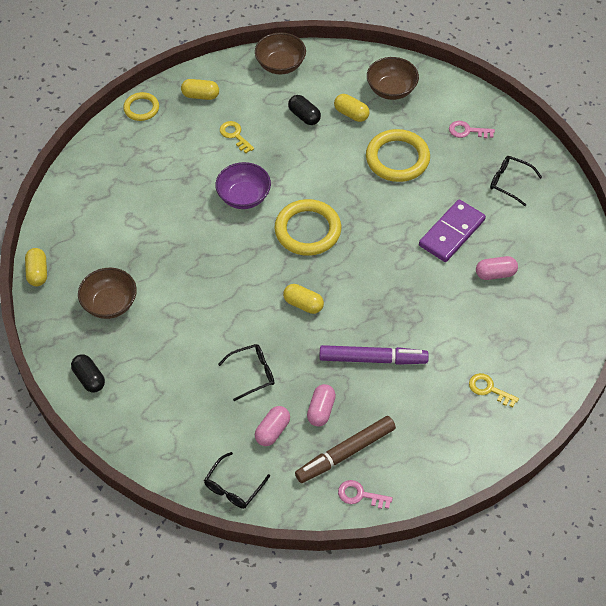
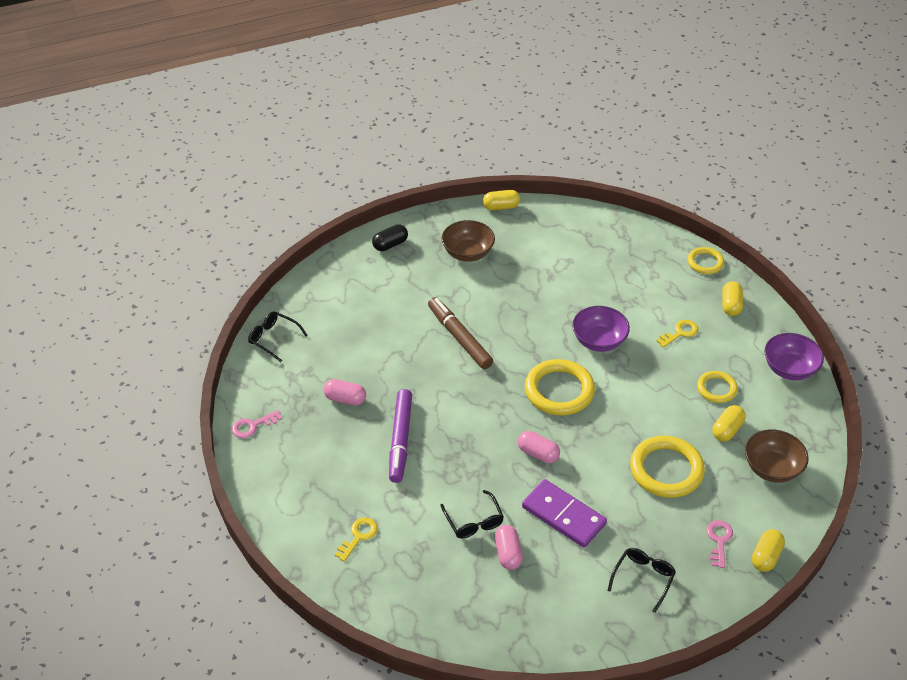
camera: 90 degrees right, 10 degrees down
(252, 373) = (389, 350): black glasses -> black glasses (474, 521)
(272, 431) = (327, 364): pink capsule -> pink capsule (538, 453)
(280, 65) = (789, 369): brown bowl -> purple bowl
(303, 304) = (467, 387): yellow capsule -> yellow capsule (766, 556)
(304, 116) = (716, 389): black capsule -> yellow ring
(345, 453) = (297, 416): brown marker -> brown marker (459, 337)
(360, 495) = (252, 426): pink key -> pink key turned 135 degrees counterclockwise

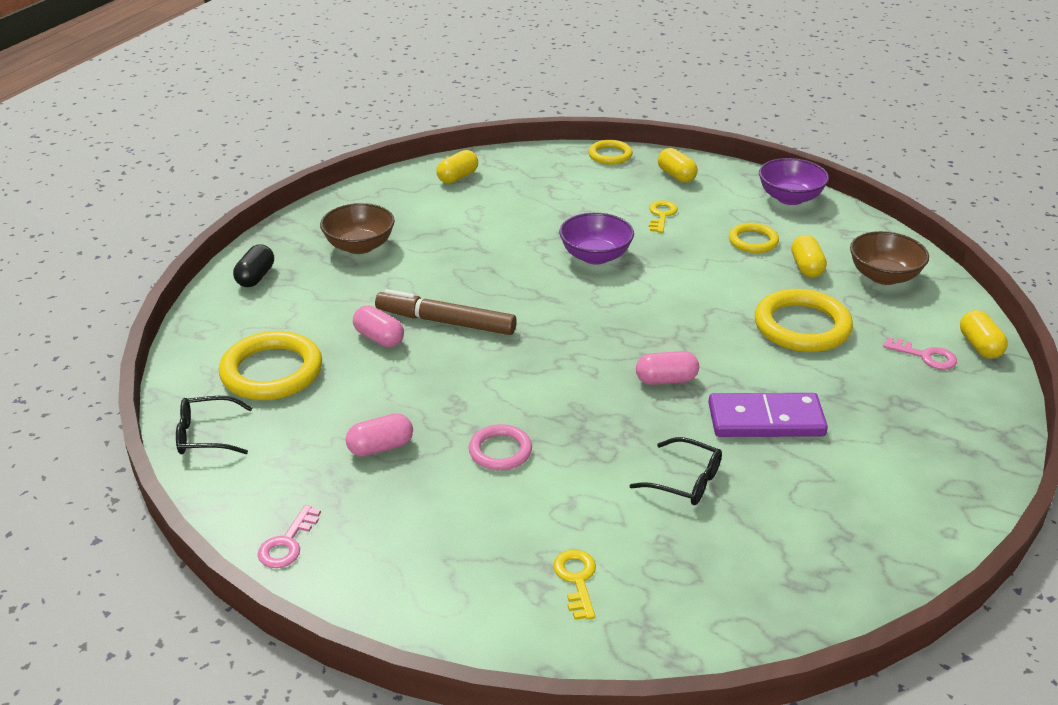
camera: 40 degrees left, 10 degrees down
(400, 440) = (500, 451): purple marker -> pink ring
(501, 207) = (348, 194): yellow capsule -> yellow capsule (458, 177)
(508, 553) = (761, 489): pink capsule -> pink capsule (379, 338)
(559, 391) = (613, 315): yellow ring -> yellow ring (272, 371)
(643, 578) = (912, 428): black glasses -> none
(719, 540) = (926, 356): pink key -> pink key turned 150 degrees clockwise

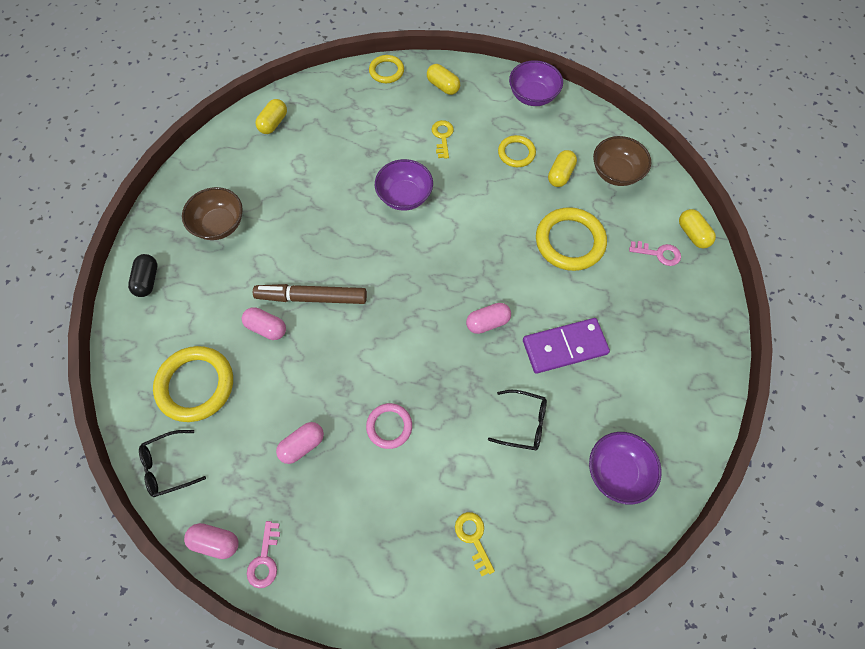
camera: 15 degrees left, 30 degrees up
(233, 513) = (215, 541): none -> pink capsule
(806, 267) = (560, 175): yellow capsule -> yellow capsule turned 45 degrees clockwise
(807, 553) = (617, 471): none -> purple bowl

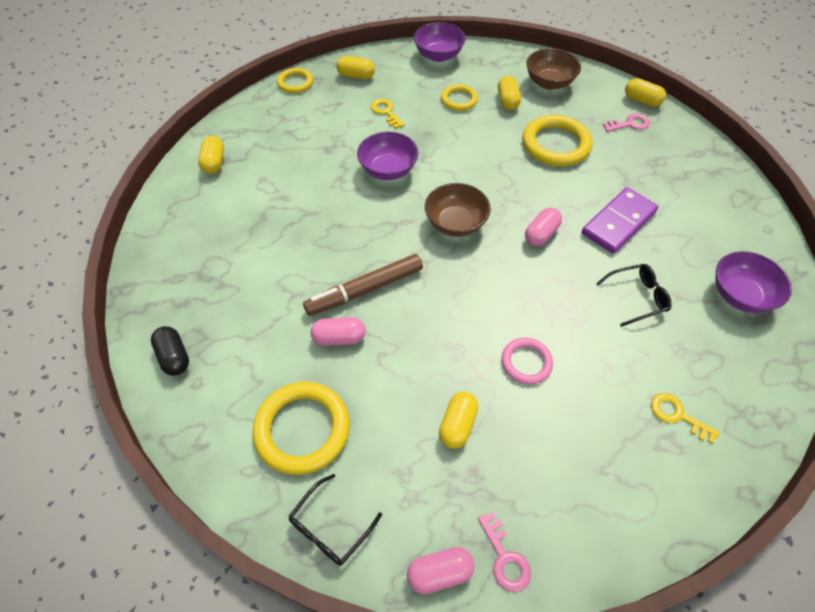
camera: 30 degrees left, 10 degrees down
(219, 224) = (220, 270): brown bowl -> brown bowl (455, 223)
(302, 445) = (457, 425): pink capsule -> yellow capsule

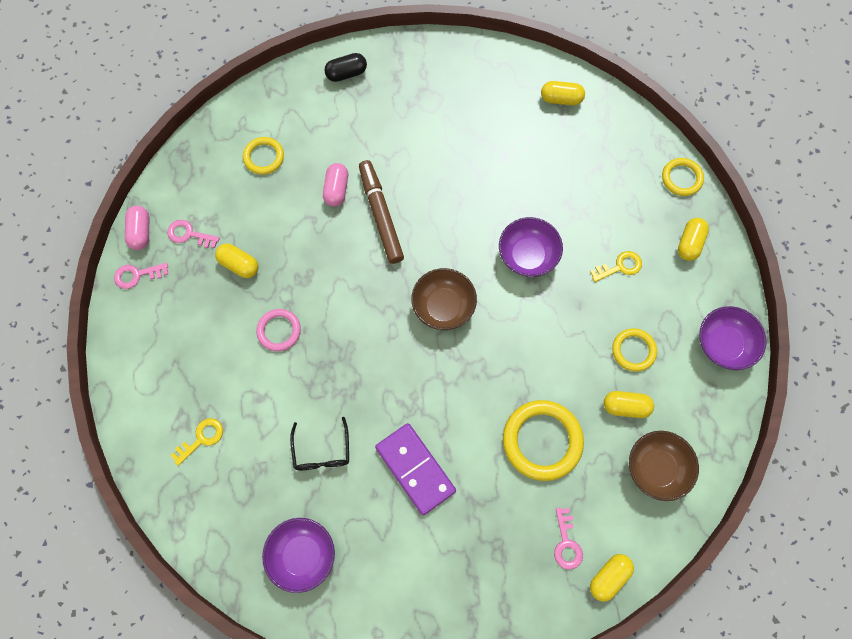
camera: 100 degrees right, 15 degrees up
(302, 429) = (264, 157): yellow ring -> yellow ring, size x0.57
(330, 527) = (189, 169): black glasses -> none
(429, 500) = (189, 234): none -> pink key
(541, 234) = (414, 385): pink capsule -> none

